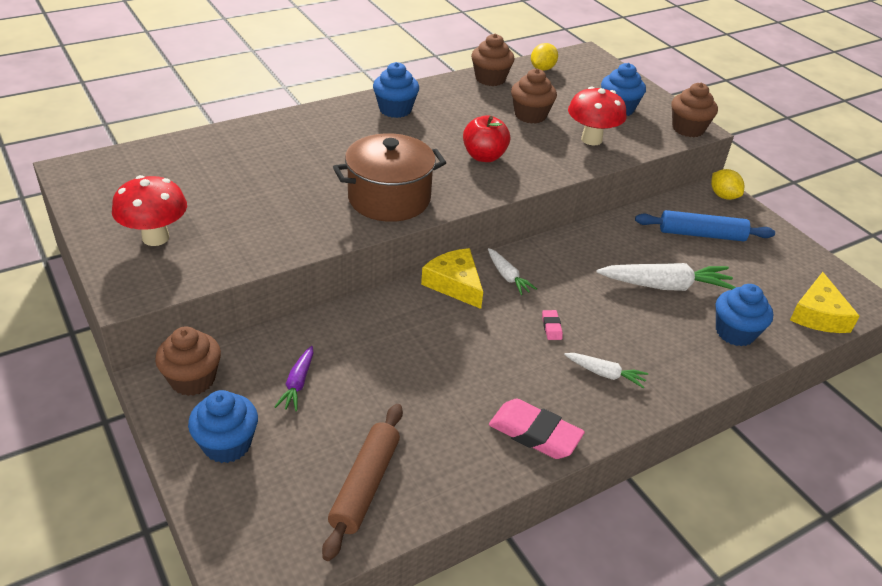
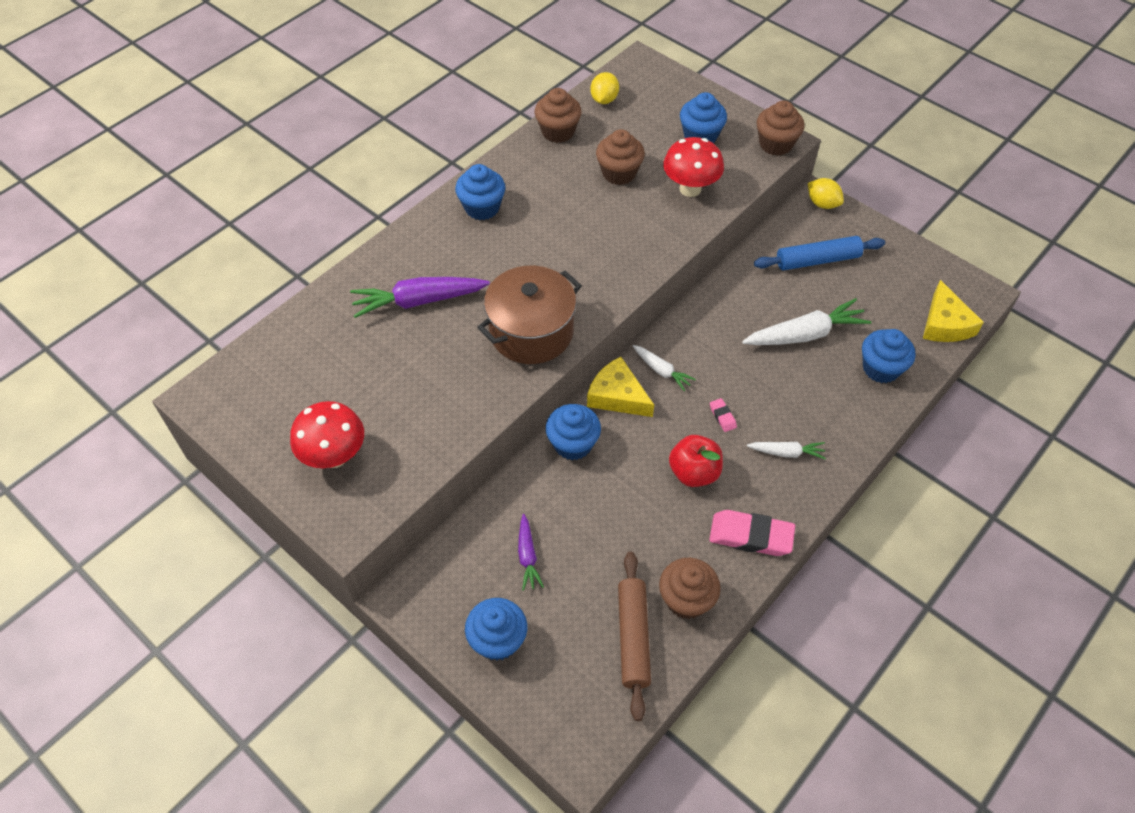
camera: 15 degrees left, 15 degrees up
(192, 379) = (432, 585): brown cupcake -> brown cupcake (686, 599)
(301, 154) = (419, 301): none -> purple carrot
(392, 308) = (573, 444): none -> blue cupcake
(484, 156) = (597, 246): red apple -> red apple (694, 472)

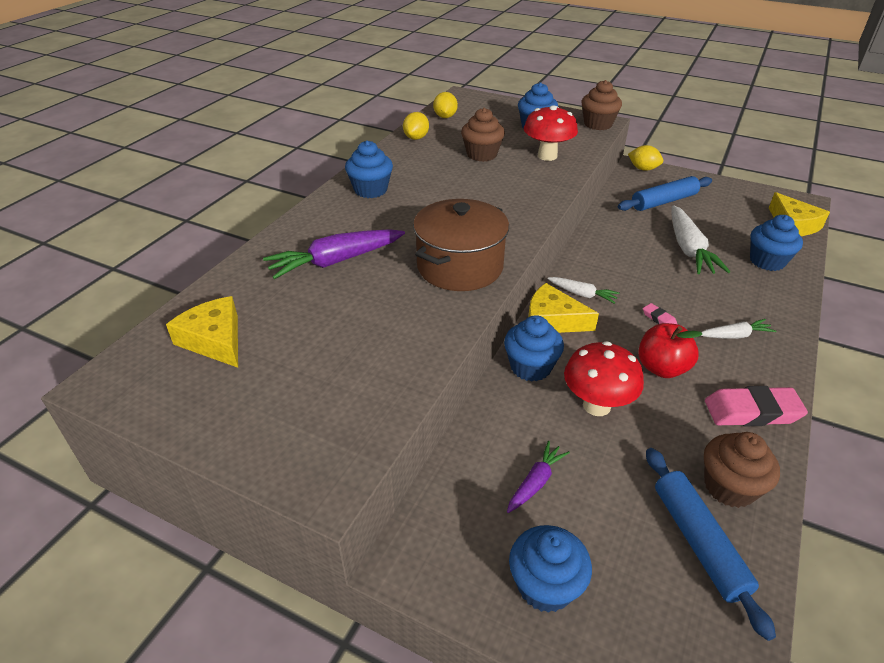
camera: 15 degrees left, 15 degrees down
(293, 372) = (214, 340): none -> yellow cheese
(334, 456) = (286, 409): red mushroom -> red mushroom (596, 405)
(527, 556) = (535, 482): purple carrot -> purple carrot turned 120 degrees counterclockwise
(558, 132) = (416, 138): brown cupcake -> yellow lemon
(633, 637) = (698, 542): brown rolling pin -> blue rolling pin
(805, 334) = (688, 249): white carrot -> white carrot turned 120 degrees clockwise

